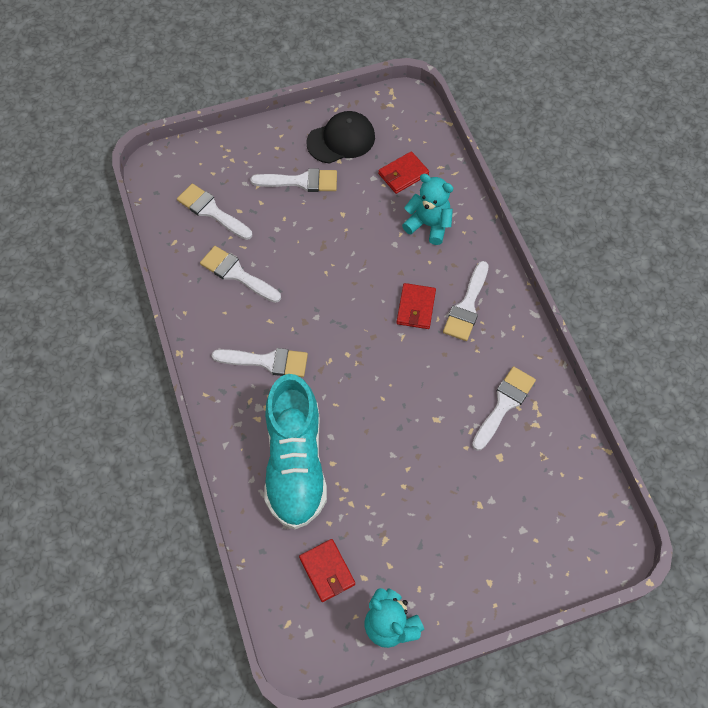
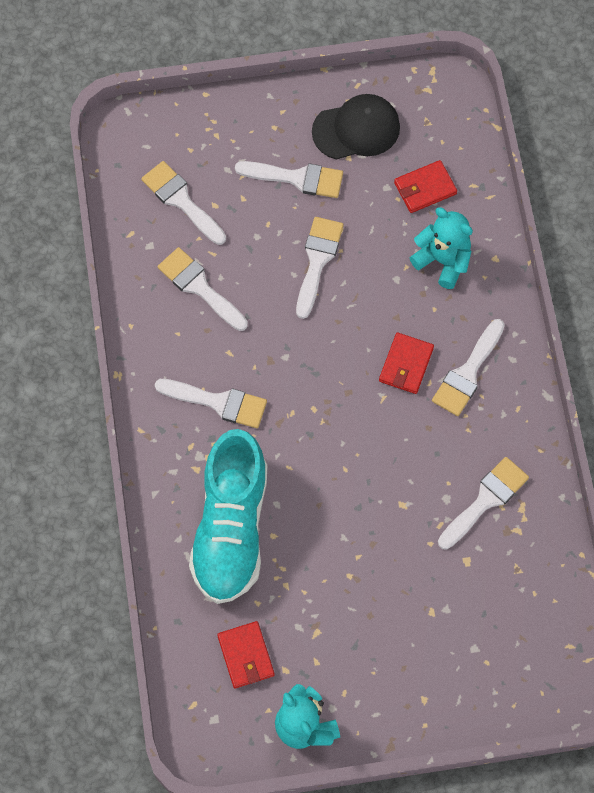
camera: 10 degrees right, 5 degrees up
(329, 239) = (317, 261): none -> white brush

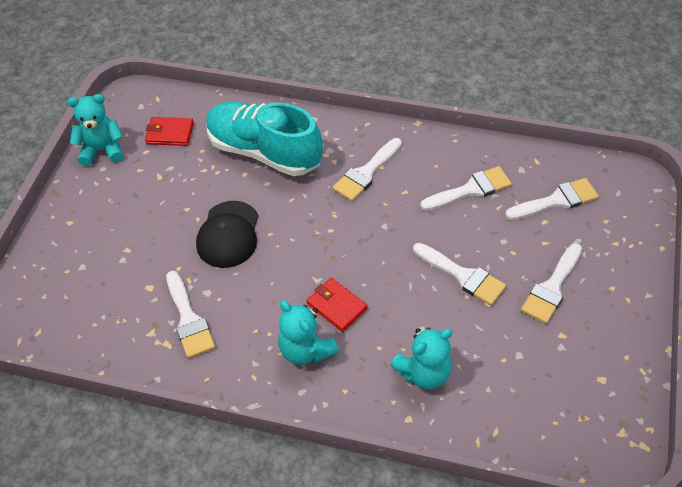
camera: 115 degrees right, 15 degrees down
(356, 129) = (591, 352): black cap -> black cap (228, 234)
(425, 188) = (506, 387): red wallet -> none
(467, 373) = (306, 350): white brush -> turquoise teddy bear

